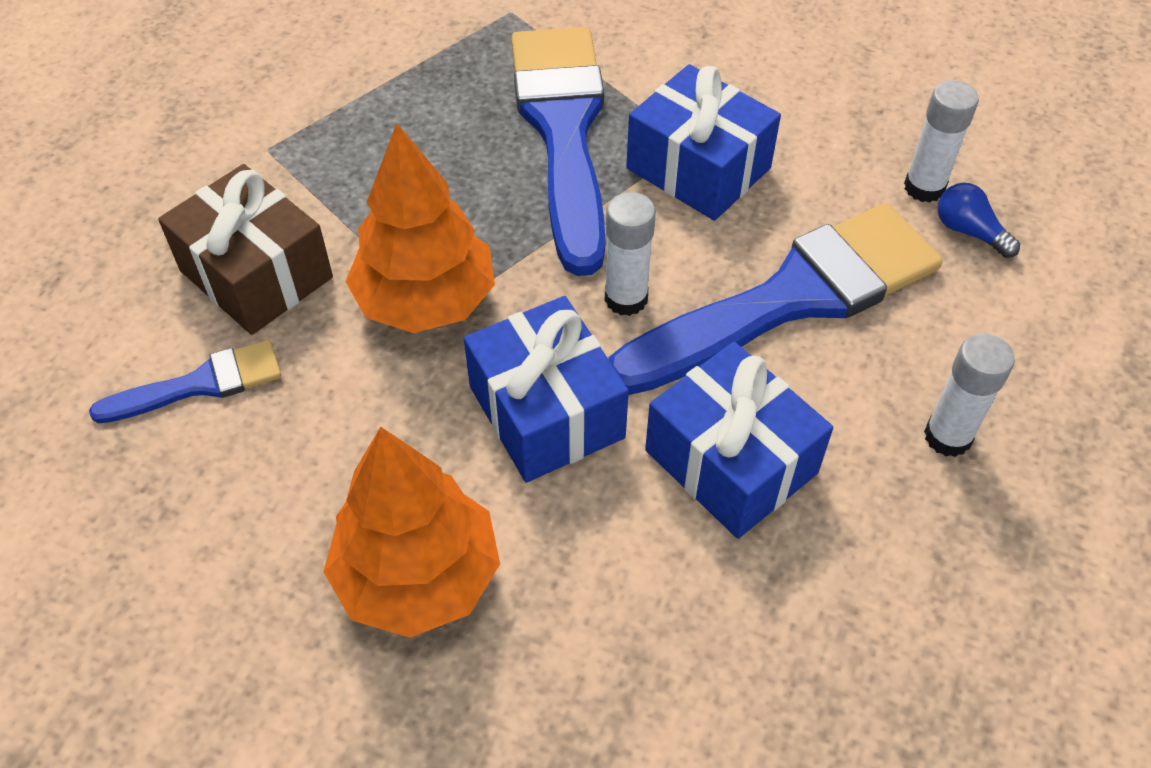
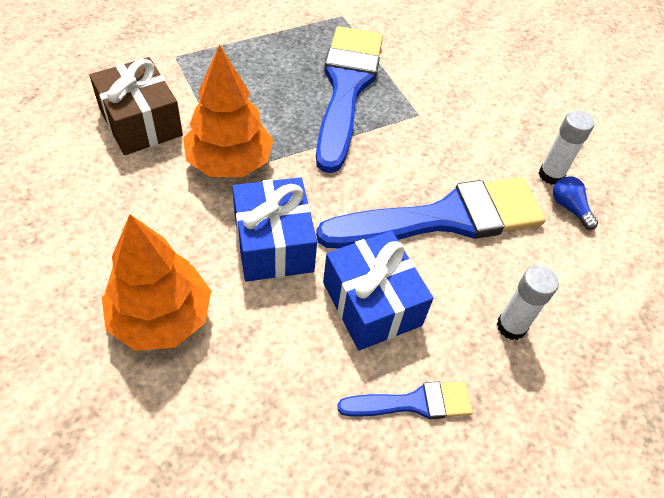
camera: 10 degrees right, 0 degrees up
(200, 384) = (85, 174): blue brush -> blue brush (413, 403)
(626, 298) = (346, 192): white glue stick -> none
(698, 168) = (417, 129): blue gift -> none

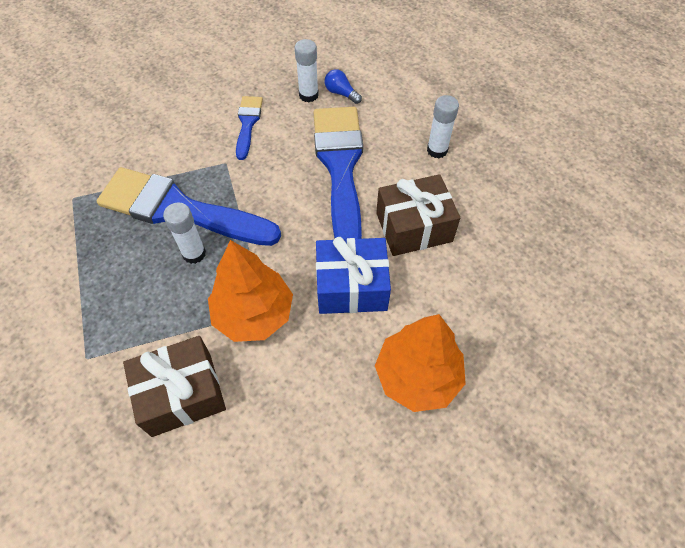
camera: 75 degrees left, 5 degrees up
(295, 107) = (194, 253): none -> white glue stick
(372, 303) = (414, 227): blue gift -> brown gift
(413, 403) = (492, 216): blue brush -> blue brush (248, 123)
(569, 208) = (341, 93): blue light bulb -> blue light bulb turned 60 degrees clockwise

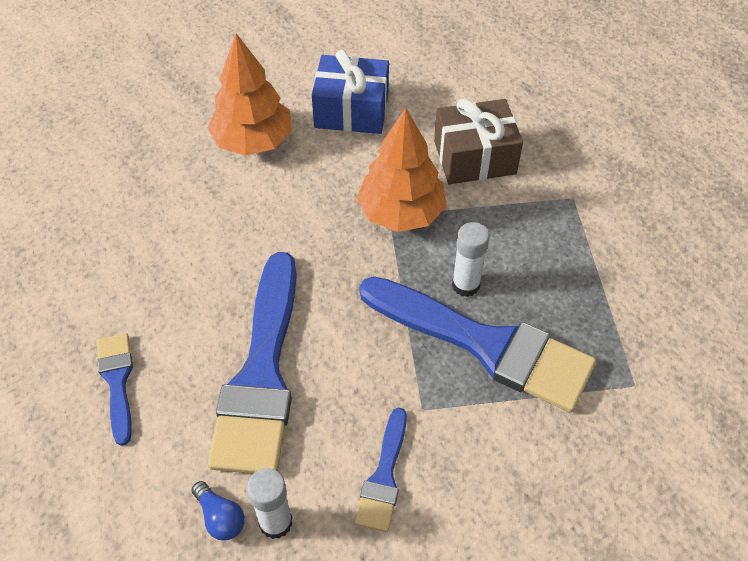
camera: 170 degrees left, 5 degrees down
(351, 286) = (291, 224): blue gift -> blue gift (351, 110)
(414, 227) = (197, 278): brown gift -> none
(437, 150) = (117, 381): white glue stick -> blue brush

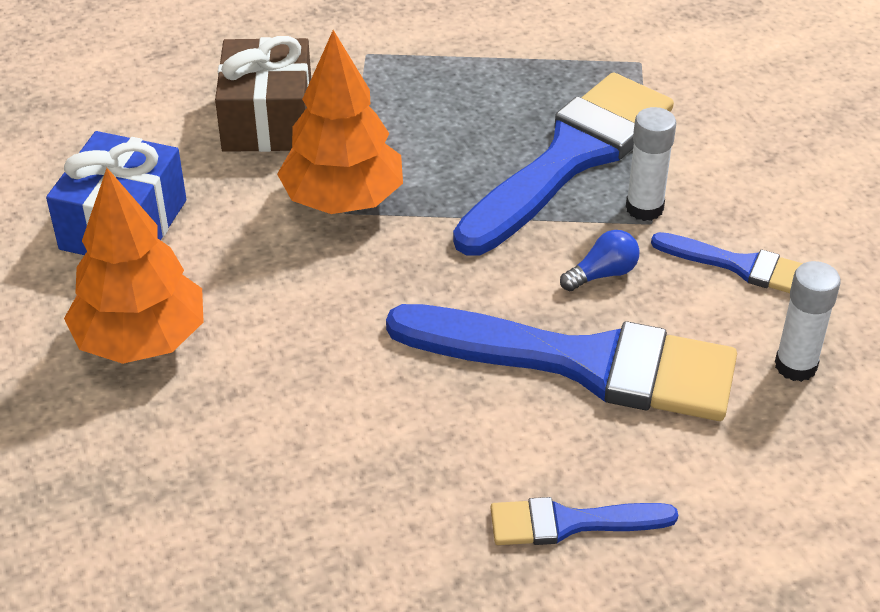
camera: 80 degrees left, 10 degrees down
(220, 517) = (788, 417): blue light bulb -> blue light bulb (602, 274)
(465, 285) = (478, 161): white glue stick -> white glue stick (644, 208)

